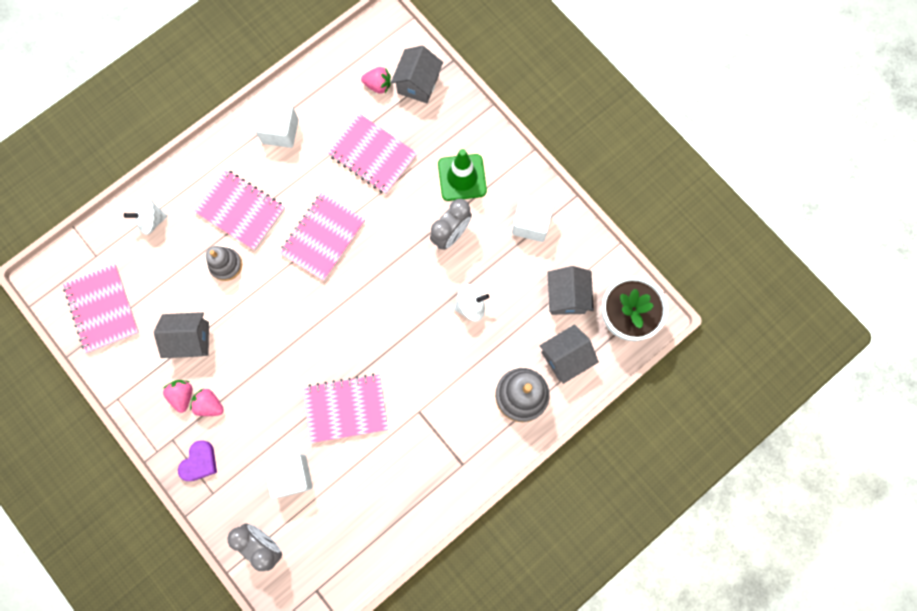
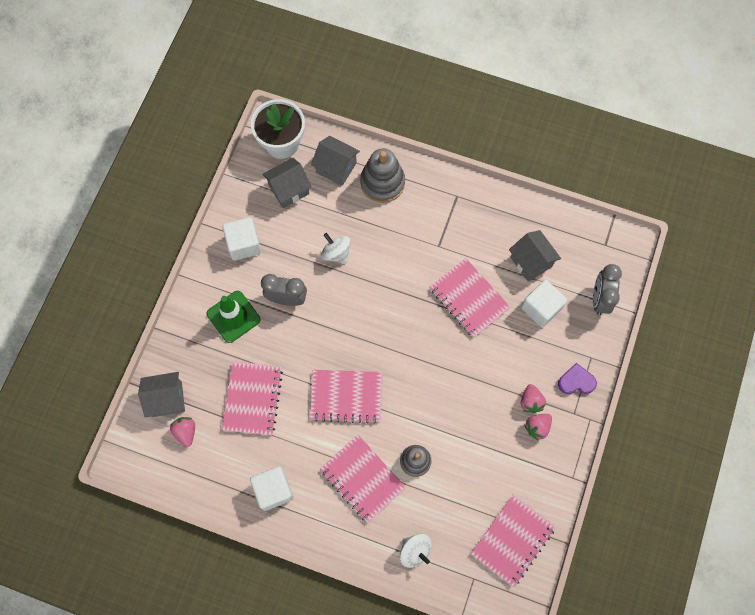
camera: 120 degrees left, 5 degrees down
(190, 339) = (491, 450): grey house -> grey house (531, 262)
(241, 211) = (362, 479): pink notebook -> pink notebook turned 45 degrees counterclockwise

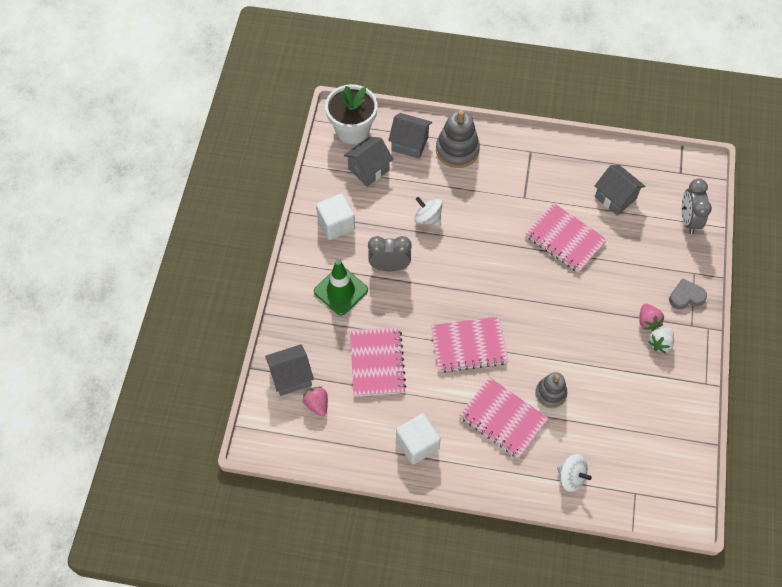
camera: 10 degrees left, 10 degrees down
(512, 540) = (663, 451): pink notebook -> none
(537, 427) = (660, 343): pink strawberry -> white strawberry
(541, 308) = (635, 237): white cube -> none
(576, 381) = (686, 296): purple heart -> grey heart

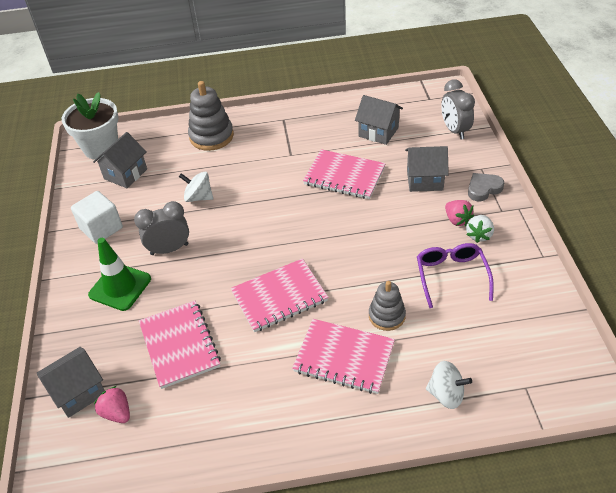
camera: 15 degrees left, 15 degrees down
(410, 144) = (162, 143): grey house -> grey house (424, 180)
(417, 444) = (252, 418): white cube -> none
(619, 375) = (451, 276): none -> purple glasses

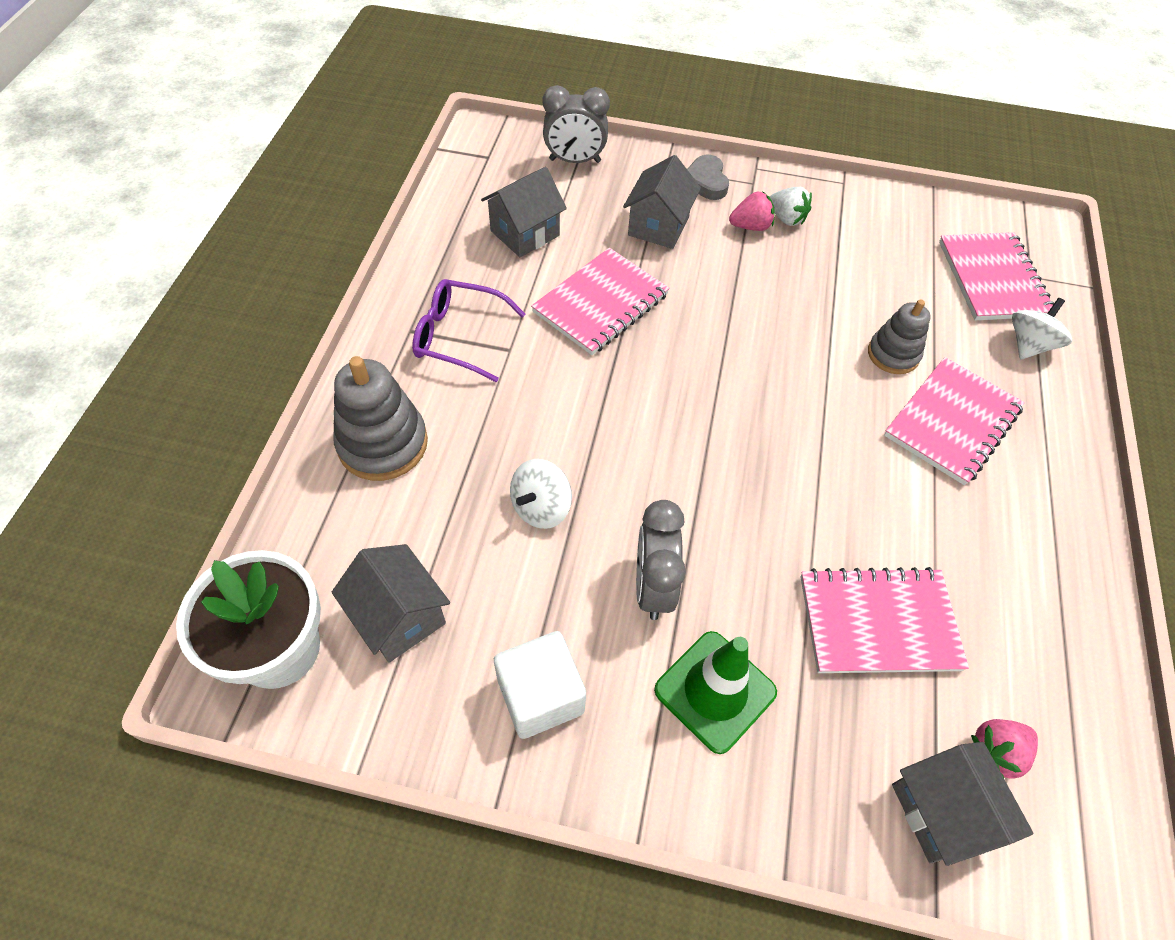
camera: 75 degrees left, 10 degrees up
(279, 297) = (820, 460): pink notebook -> pink notebook (992, 279)
(451, 276) = (846, 269): purple glasses -> purple glasses (458, 336)

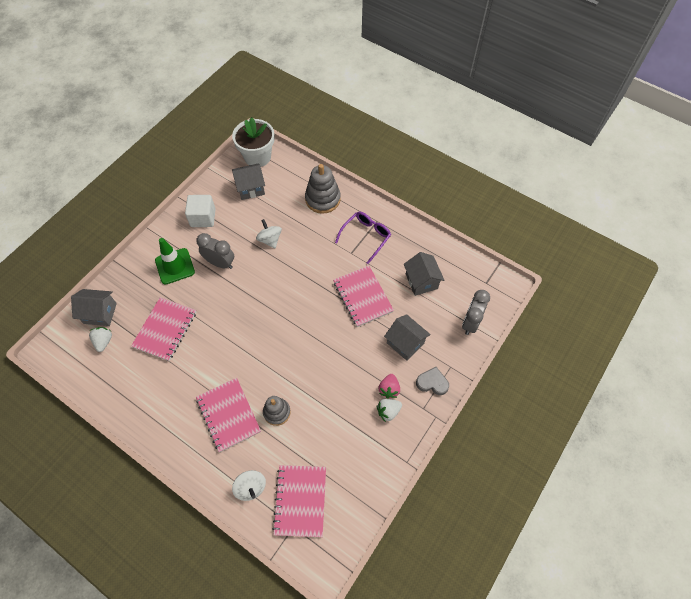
camera: 115 degrees right, 5 degrees up
(992, 279) = (300, 501): pink notebook -> pink notebook turned 75 degrees clockwise
(996, 752) = (104, 341): pink strawberry -> white strawberry

